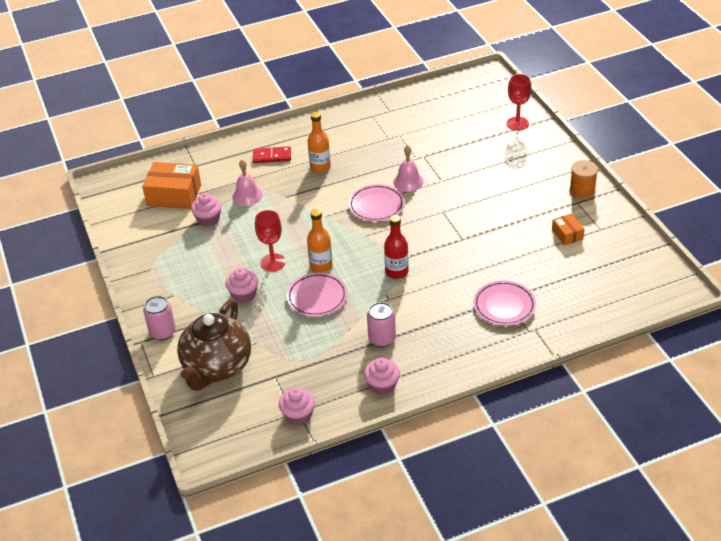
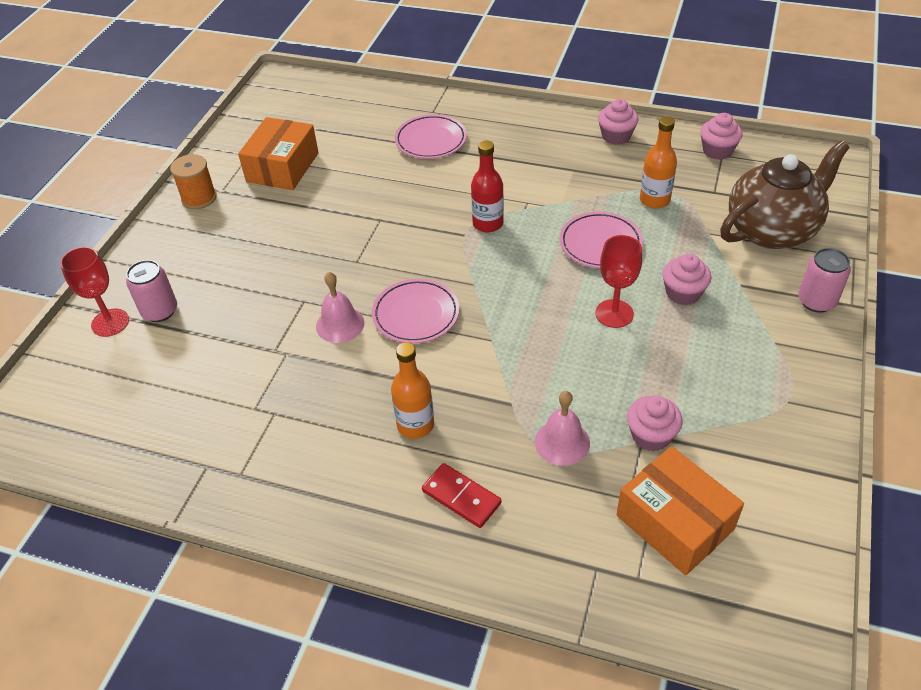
camera: 140 degrees left, 5 degrees up
(321, 265) = (561, 277): orange bottle -> orange bottle (654, 200)
(382, 339) = (575, 171): pink can -> pink can (160, 311)
(567, 234) = (282, 167): orange box -> orange box, size x1.90

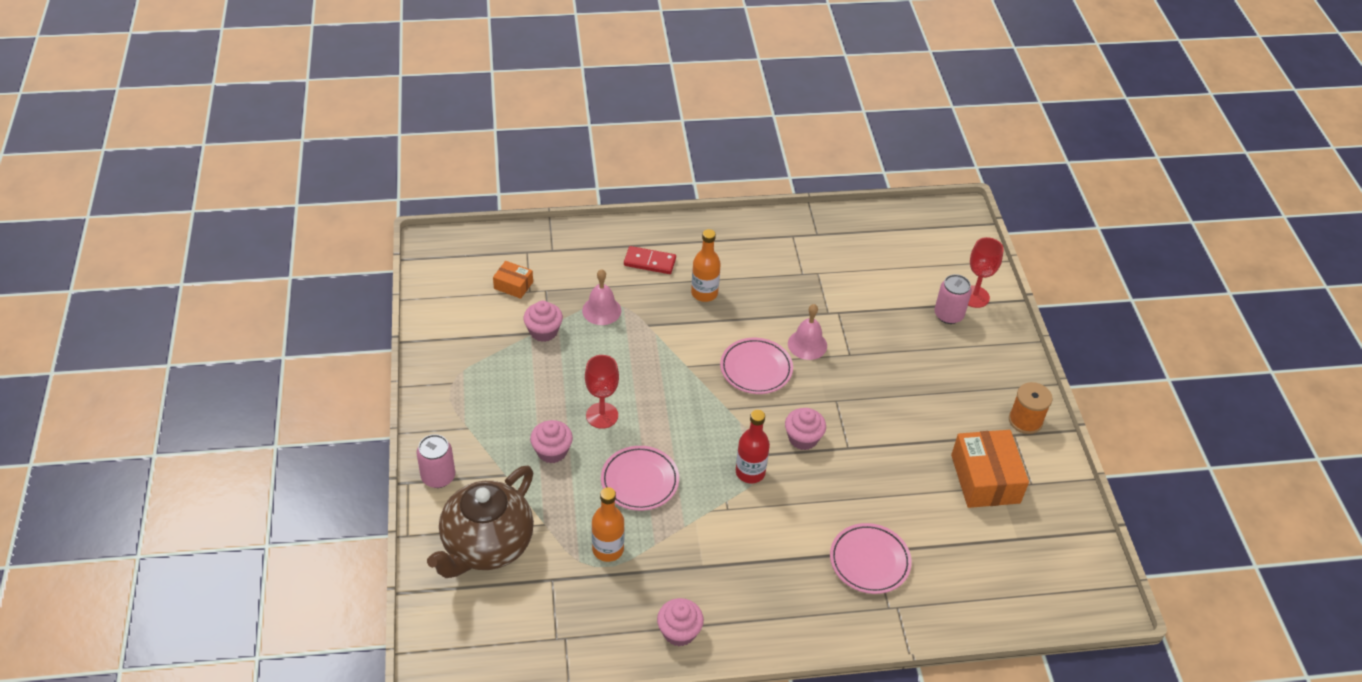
camera: 150 degrees right, 0 degrees up
(674, 522) = (513, 285): orange box -> orange box, size x0.53
(717, 151) = (563, 643): pink cupcake -> pink cupcake (803, 438)

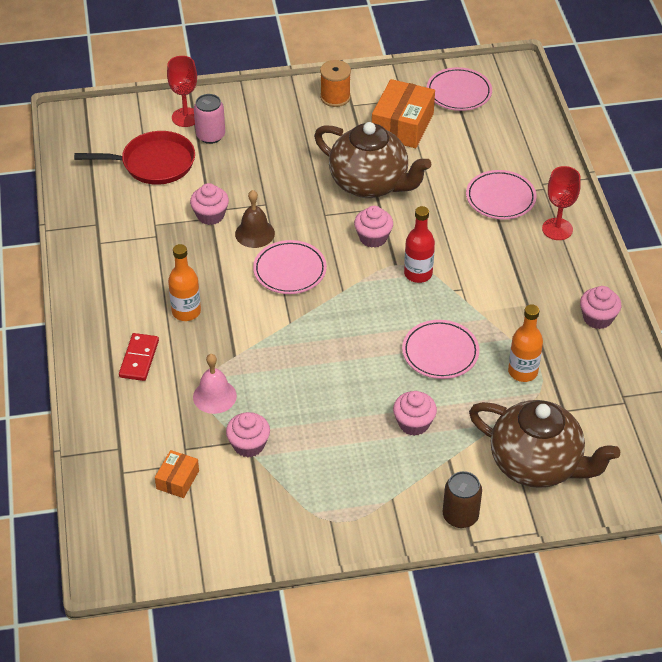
camera: 90 degrees left, 0 degrees up
(438, 477) = (460, 516): pink can -> brown can
(602, 415) = (362, 386): red goblet -> red goblet (557, 229)
(807, 344) = (254, 233): pink bell -> brown bell
(831, 312) = (210, 215): none -> pink cupcake
(885, 442) = (370, 184): none -> brown teapot
(903, 273) = (154, 163): none -> red pan
(985, 479) = (402, 125): orange box -> orange box turned 60 degrees counterclockwise
(1052, 540) = (459, 92): none -> pink plate

